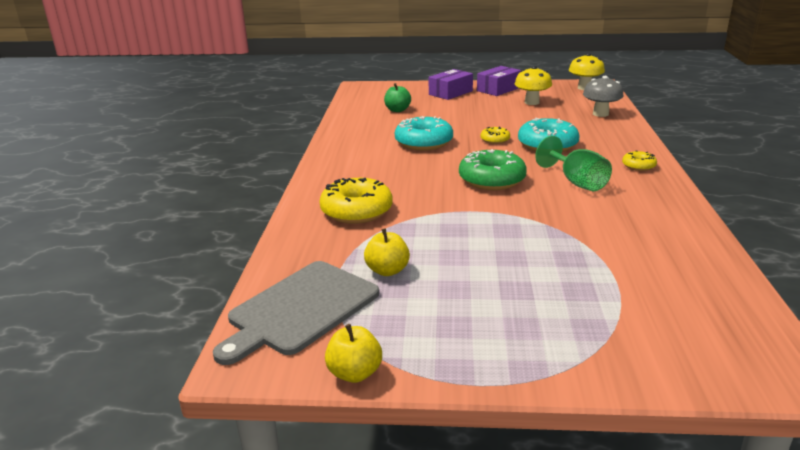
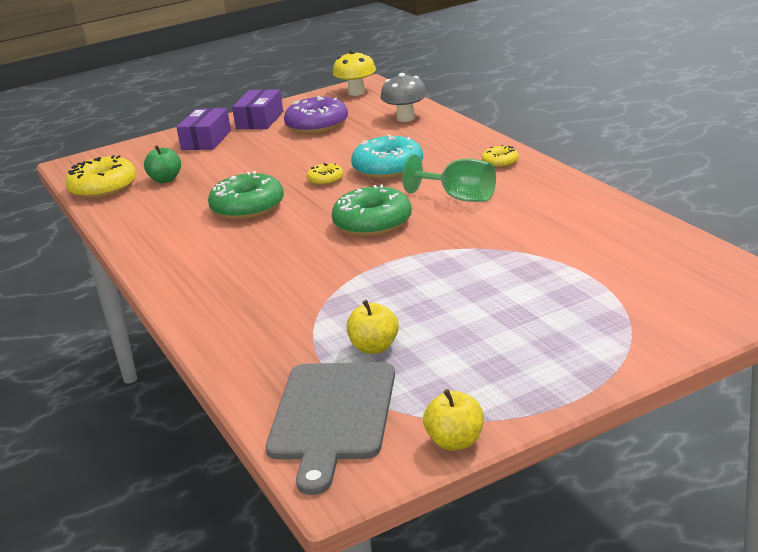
camera: 30 degrees left, 0 degrees up
(356, 211) = (266, 305): yellow donut -> yellow donut (103, 188)
(424, 142) = (248, 208): turquoise donut -> green donut
(532, 102) = (317, 125): yellow mushroom -> purple donut

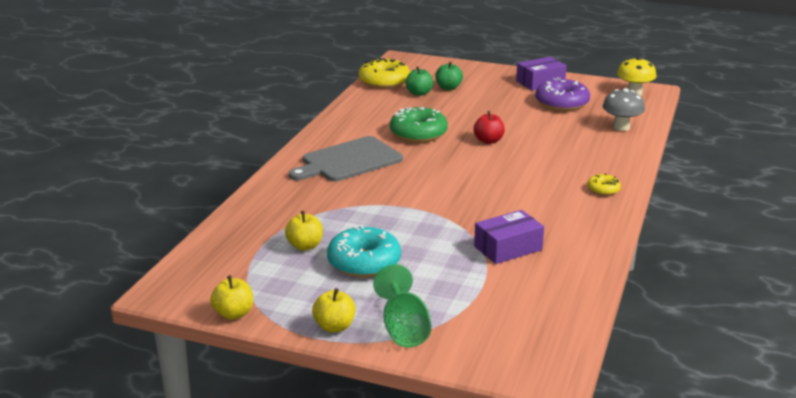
camera: 45 degrees right, 0 degrees up
(184, 162) = (448, 88): none -> green apple
(206, 140) = (487, 80): purple box -> purple box (508, 248)
(325, 180) = (488, 141): yellow donut -> red apple
(332, 416) = (221, 263): grey cutting board -> grey cutting board (348, 161)
(373, 223) = (452, 181): green donut -> none
(388, 168) = (535, 154): turquoise donut -> turquoise donut (364, 262)
(459, 198) = (528, 196): green goblet -> green goblet (403, 329)
(563, 382) = (334, 326): none -> yellow apple

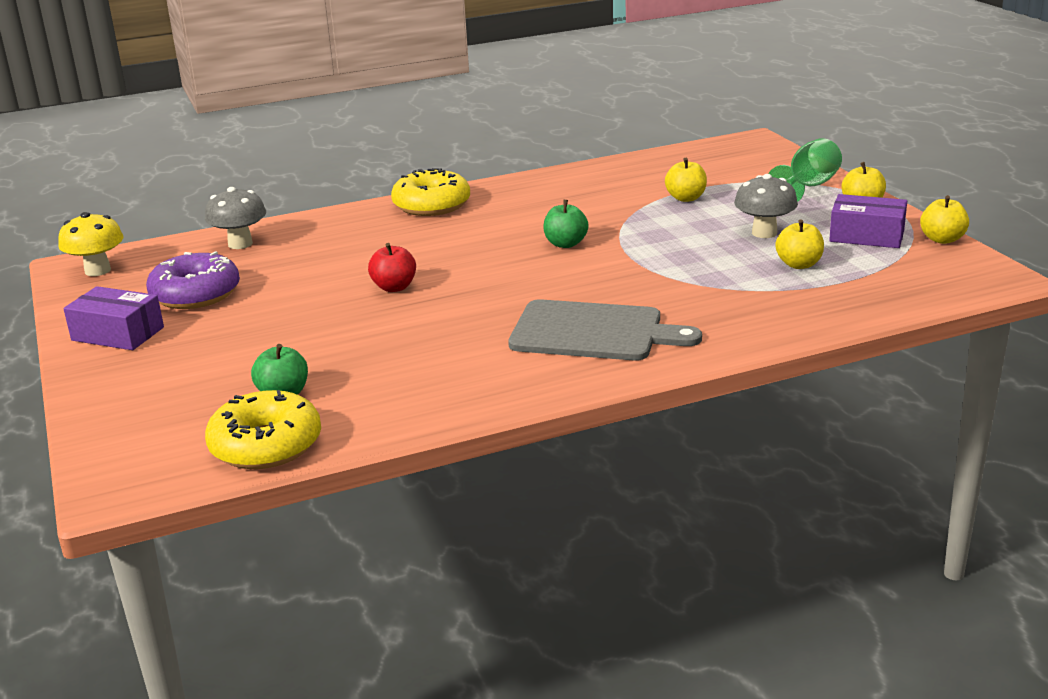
camera: 130 degrees left, 0 degrees up
(364, 262) = (764, 233): turquoise donut -> grey mushroom
(418, 133) = (439, 331): green donut -> none
(448, 88) = (228, 384): green apple -> green apple (565, 244)
(469, 270) = (686, 198): none -> yellow apple
(508, 248) = (620, 199): purple box -> purple box (866, 236)
(603, 189) = (431, 205): yellow donut -> yellow donut, size x1.97

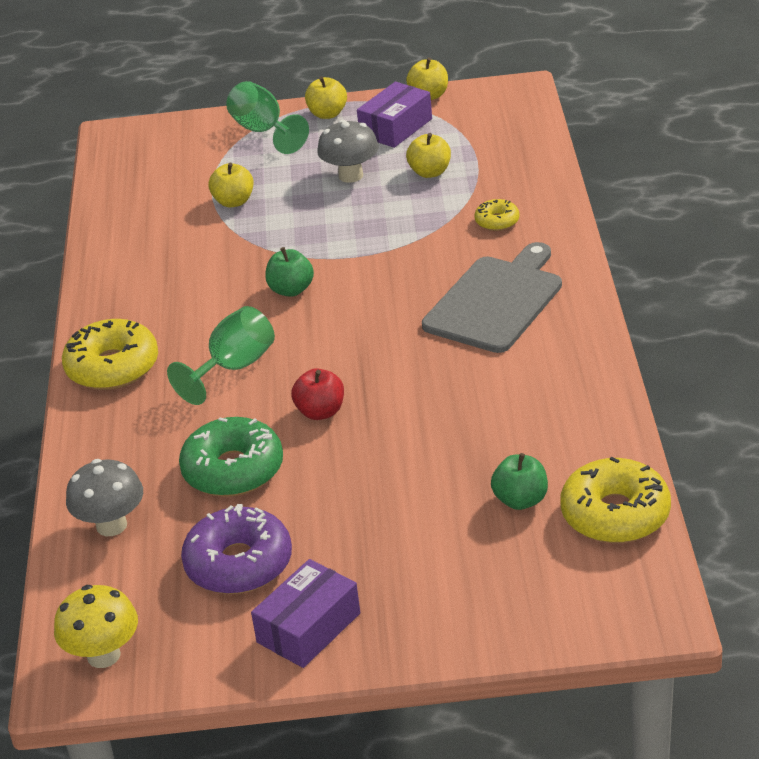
camera: 70 degrees left, 10 degrees up
(311, 270) = (233, 470): none -> green donut
(445, 244) = (233, 367): none -> green goblet
(735, 309) = (497, 221): none -> yellow donut

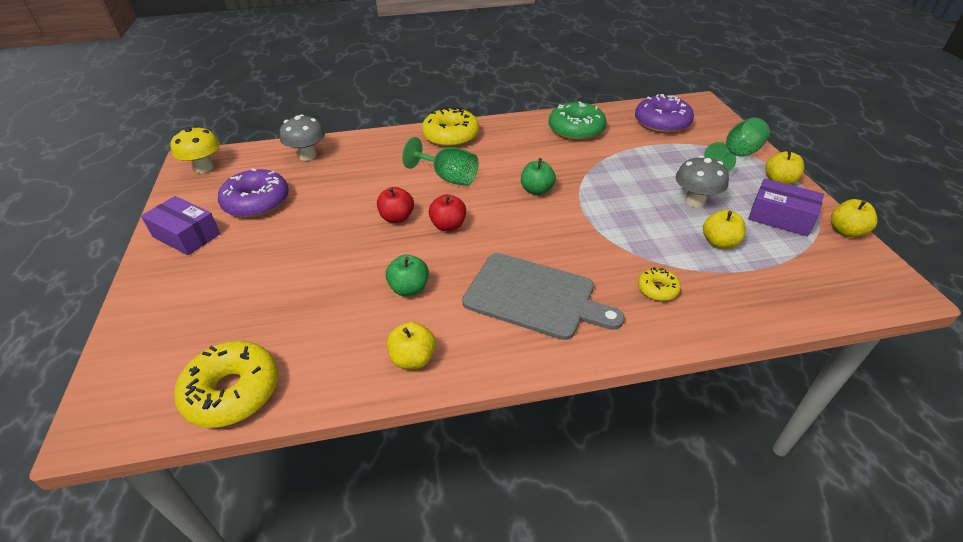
camera: 80 degrees right, 5 degrees up
(158, 173) = (662, 123): none -> purple donut
(233, 202) = (638, 155): yellow apple -> yellow apple (413, 358)
(233, 470) = (345, 190): green donut -> green donut (576, 130)
(350, 365) = (448, 226): none -> red apple
(520, 500) = (271, 328): green apple -> green apple (409, 288)

